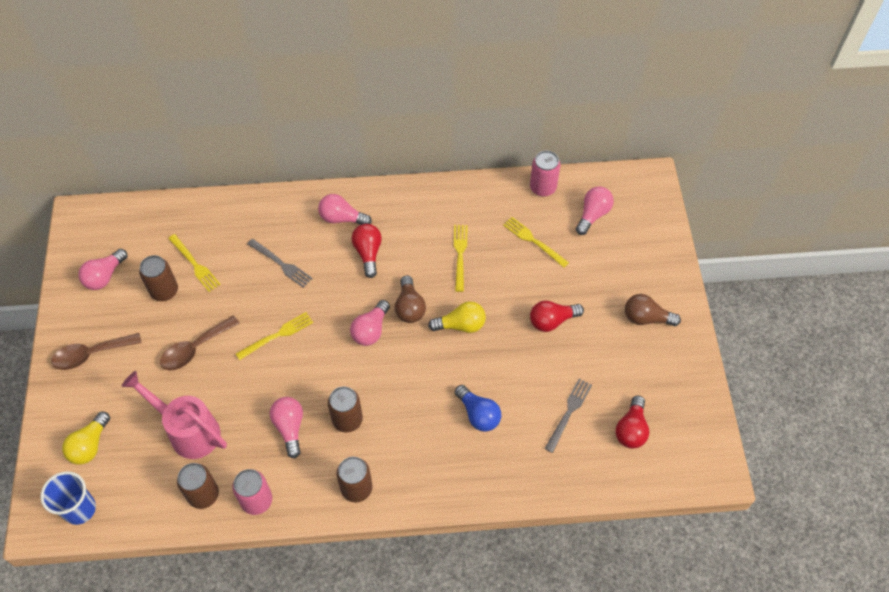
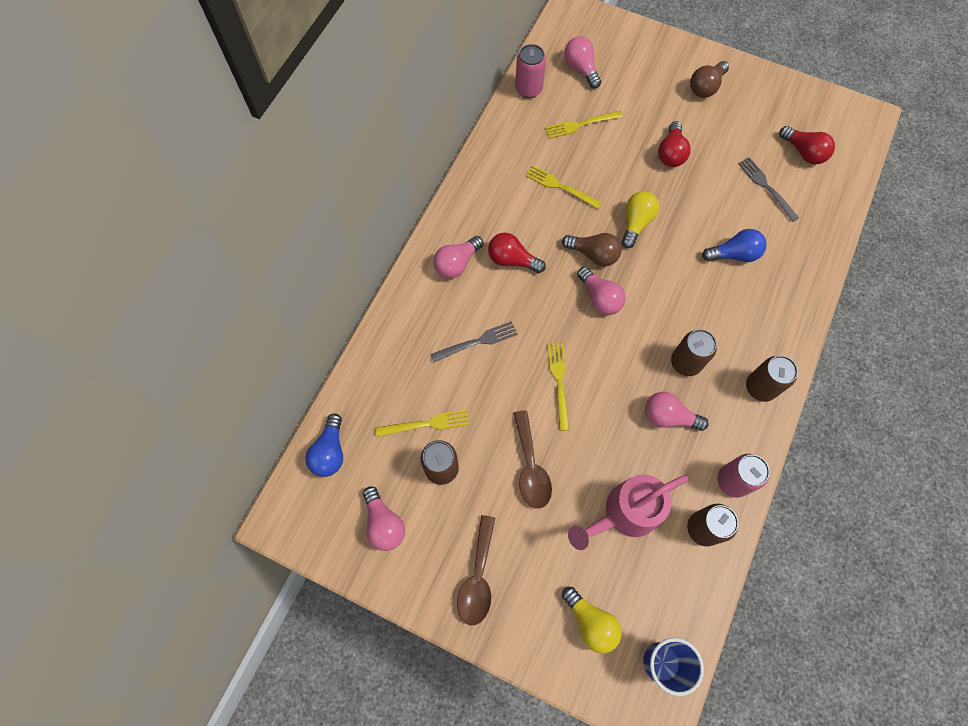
camera: 60 degrees left, 10 degrees up
(142, 217) = (330, 452): none -> blue light bulb

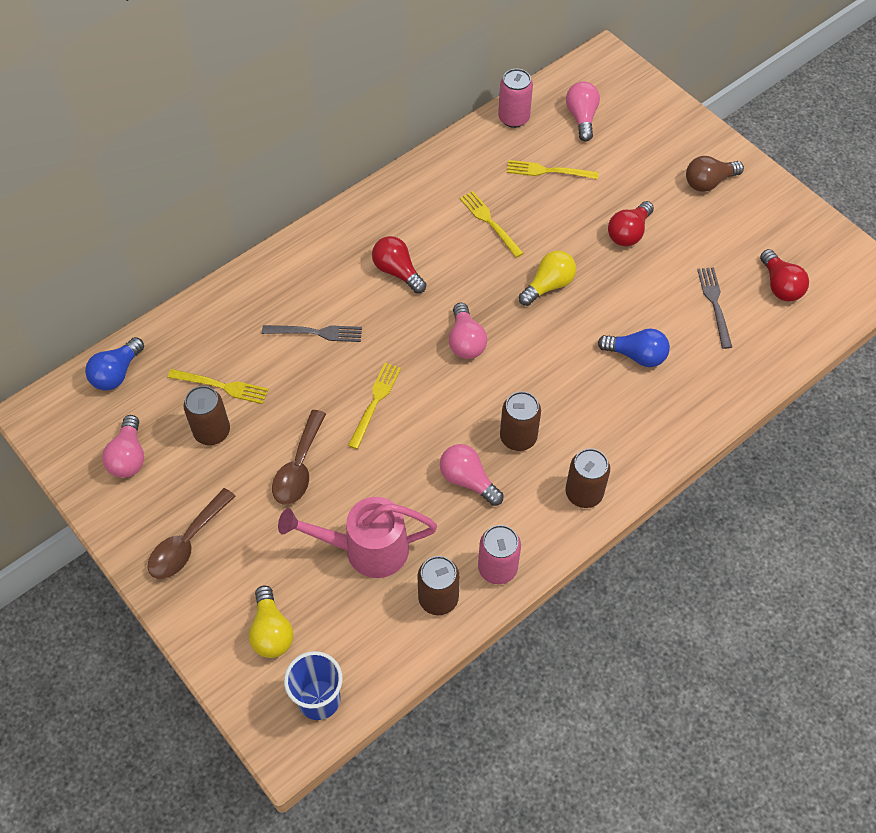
camera: 25 degrees right, 10 degrees down
(457, 263) = (340, 254): pink light bulb -> none
(593, 254) = (484, 298): brown light bulb -> none

